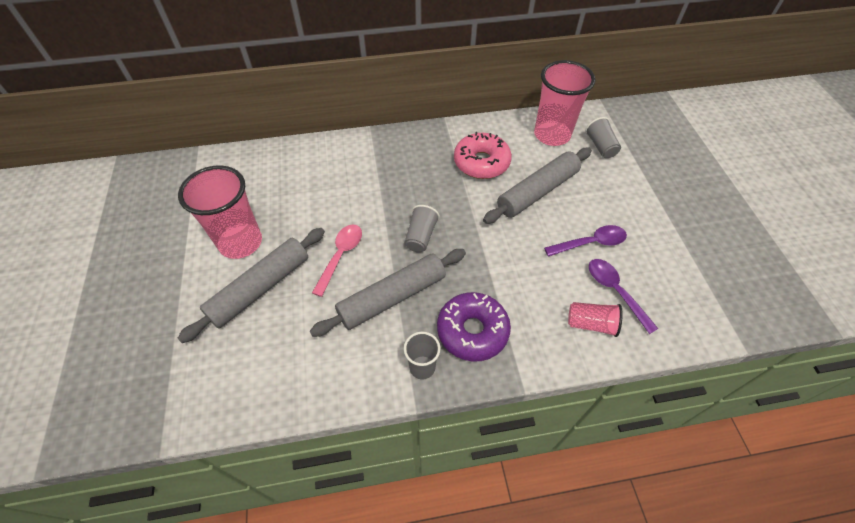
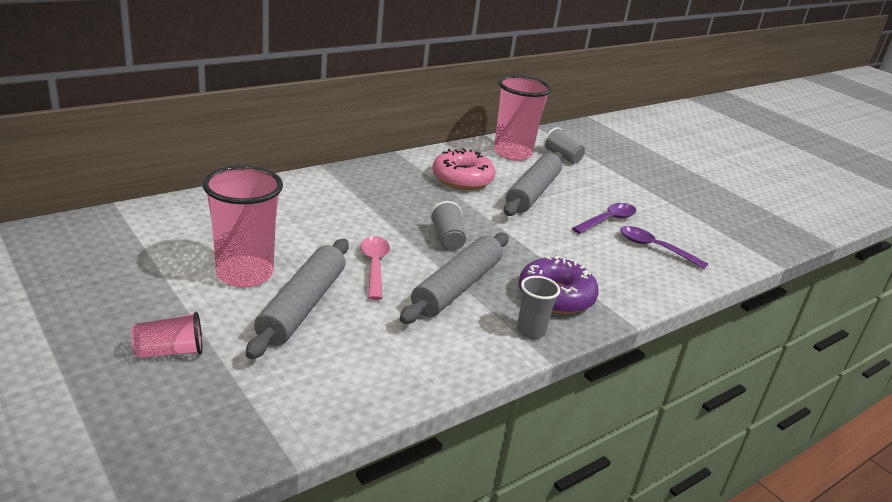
camera: 30 degrees left, 25 degrees down
(591, 324) = (653, 272): pink cup -> pink cup (170, 351)

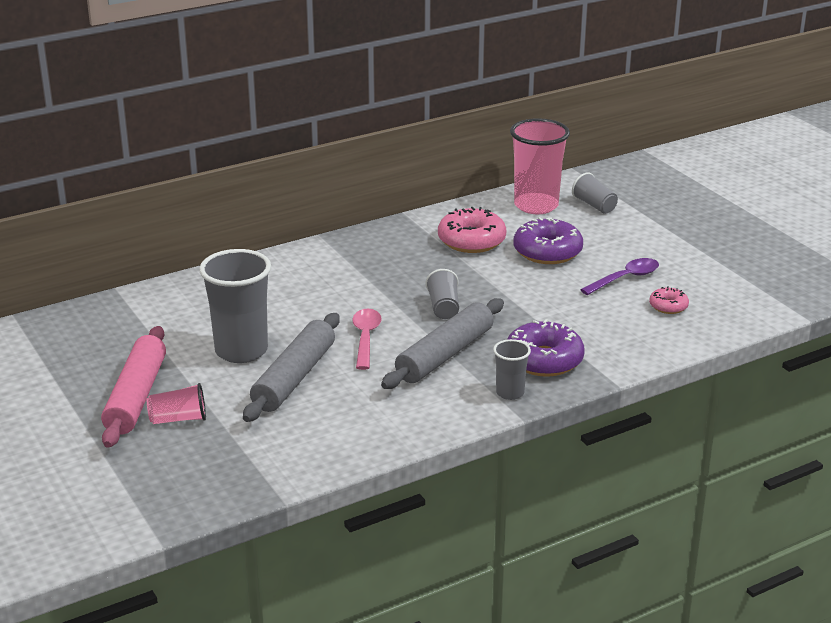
camera: 10 degrees right, 0 degrees up
(123, 322) = (137, 396): none -> pink rolling pin
(244, 274) = (241, 351): pink cup -> grey cup
(532, 193) = (547, 252): grey rolling pin -> purple donut
(654, 248) = (668, 306): purple spoon -> pink donut

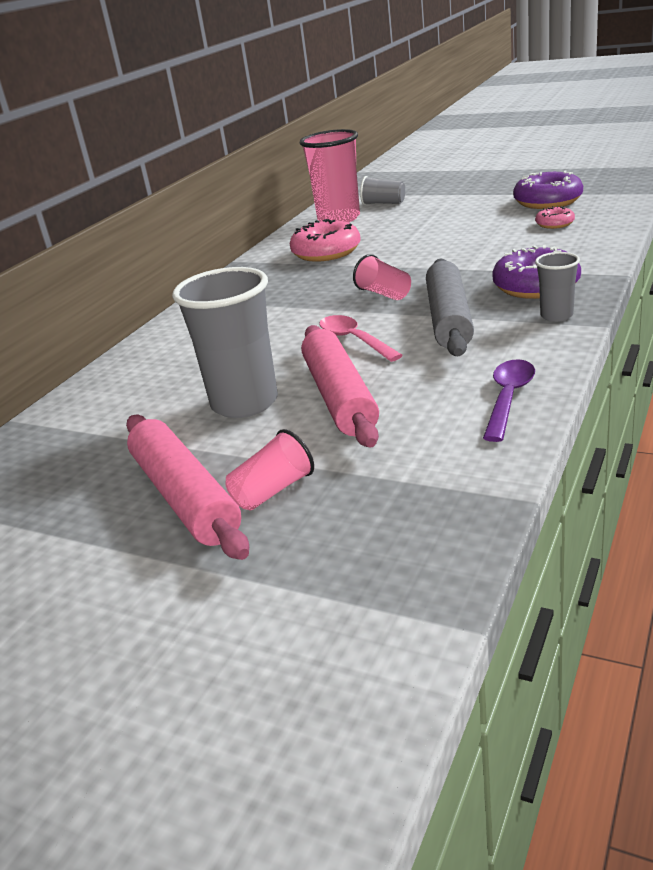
camera: 30 degrees left, 0 degrees up
(294, 378) = (340, 396): grey rolling pin -> pink rolling pin
(443, 307) = (384, 294): grey cup -> pink cup
(547, 252) = (400, 235): purple donut -> purple donut (547, 202)
(625, 278) = (490, 224): purple spoon -> purple spoon (508, 398)

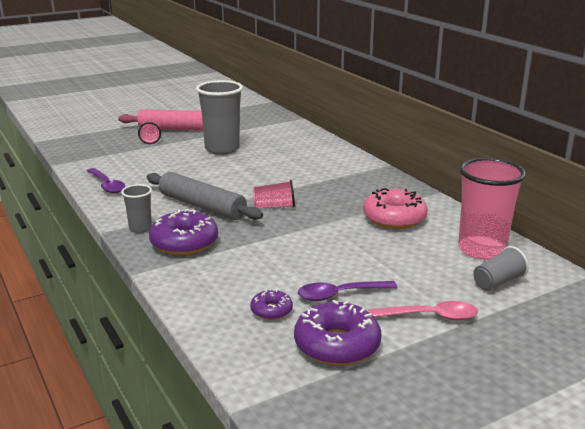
camera: 120 degrees right, 5 degrees down
(340, 396) = (185, 163): pink rolling pin -> none
(354, 340) = (232, 181): pink spoon -> pink spoon (430, 316)
(490, 220) = (339, 295): none -> purple spoon
(554, 224) = (271, 311): pink donut -> purple donut

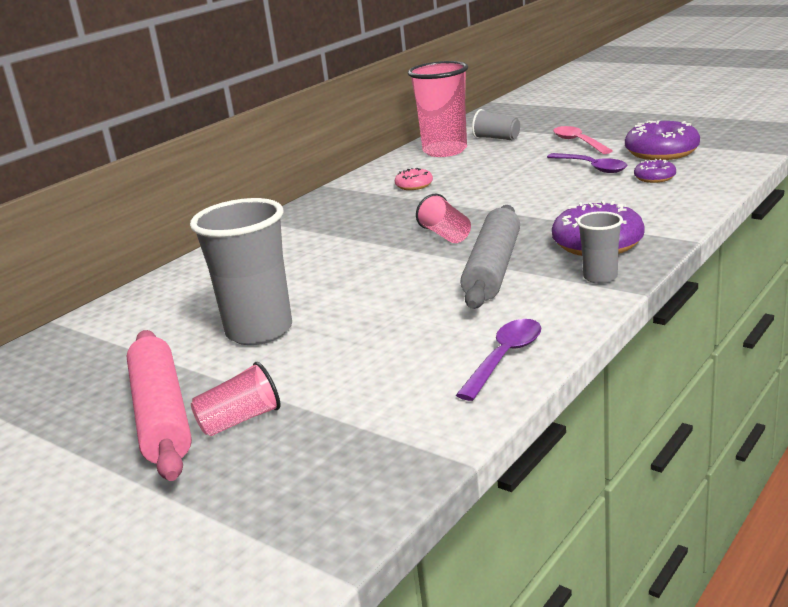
camera: 110 degrees left, 0 degrees up
(394, 218) = (414, 185): pink donut -> pink donut, size x0.53

